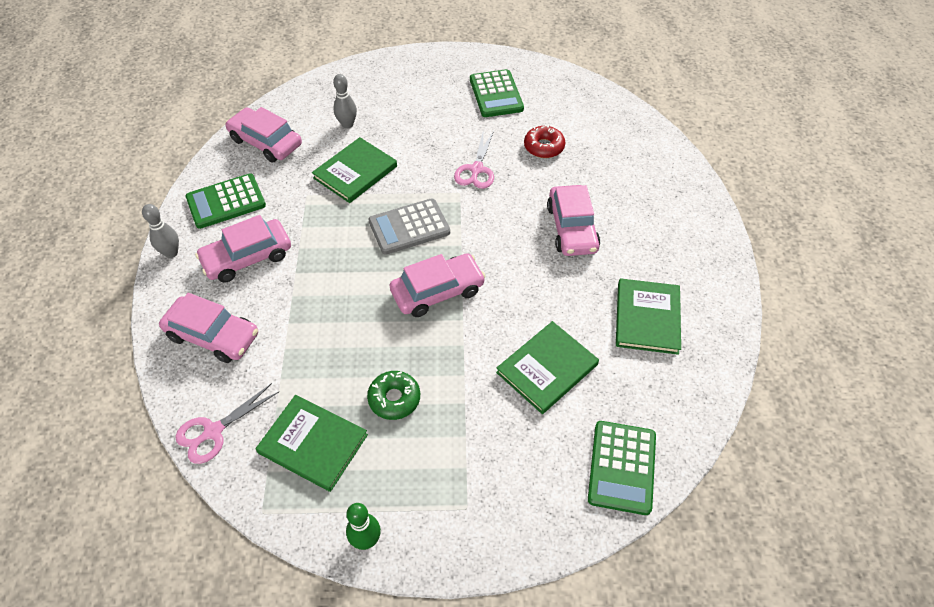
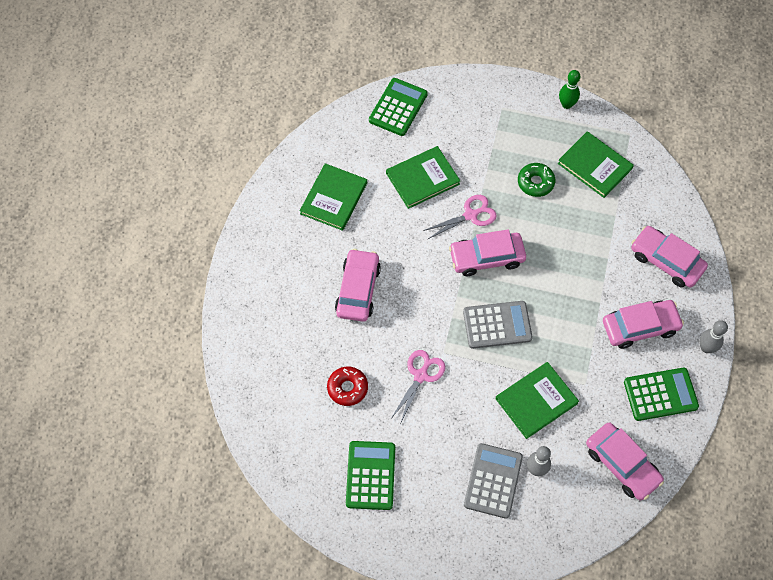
camera: 165 degrees left, 10 degrees up
(213, 431) = (662, 189): pink scissors -> pink scissors (470, 215)
(386, 110) = (493, 481): none -> grey calculator

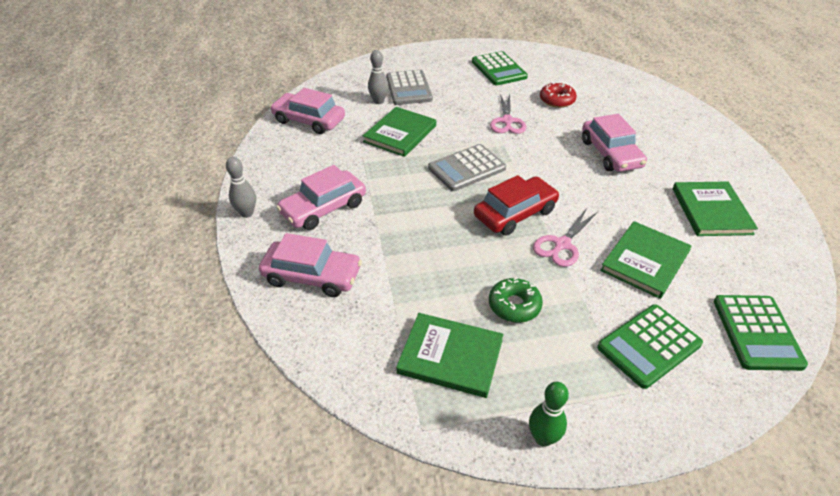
camera: 155 degrees right, 20 degrees down
(486, 257) = (515, 213): pink car -> red car
(660, 394) = (287, 168): green calculator -> green calculator (649, 346)

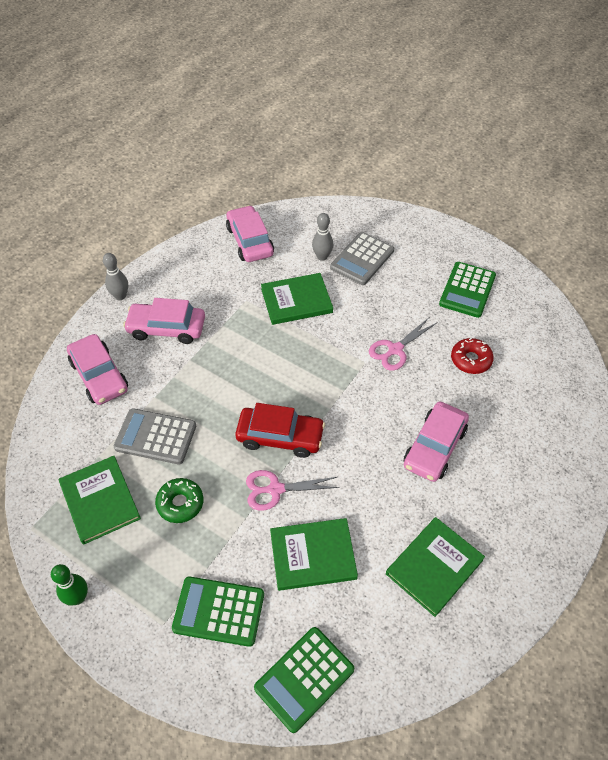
camera: 45 degrees right, 10 degrees up
(467, 168) = (301, 370): grey calculator -> grey calculator (155, 437)

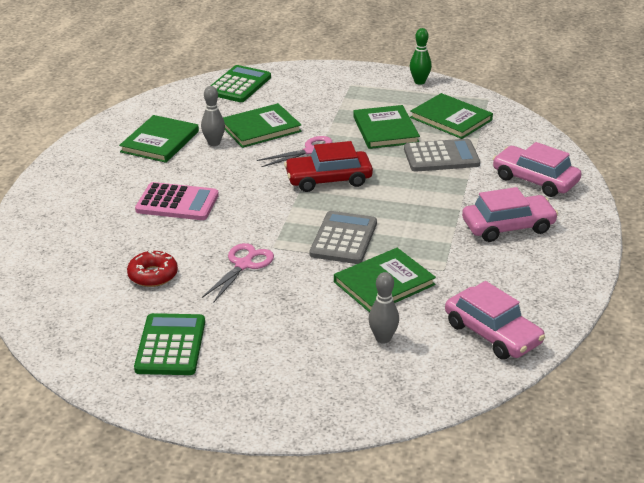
camera: 160 degrees right, 20 degrees down
(120, 296) = (588, 241): grey bowling pin -> grey bowling pin (214, 143)
(180, 503) = (385, 130): green donut -> green book
(219, 611) = (315, 95): green calculator -> none
(362, 259) = (327, 349): grey calculator -> grey calculator (343, 239)
(434, 447) = (177, 203): pink car -> pink calculator

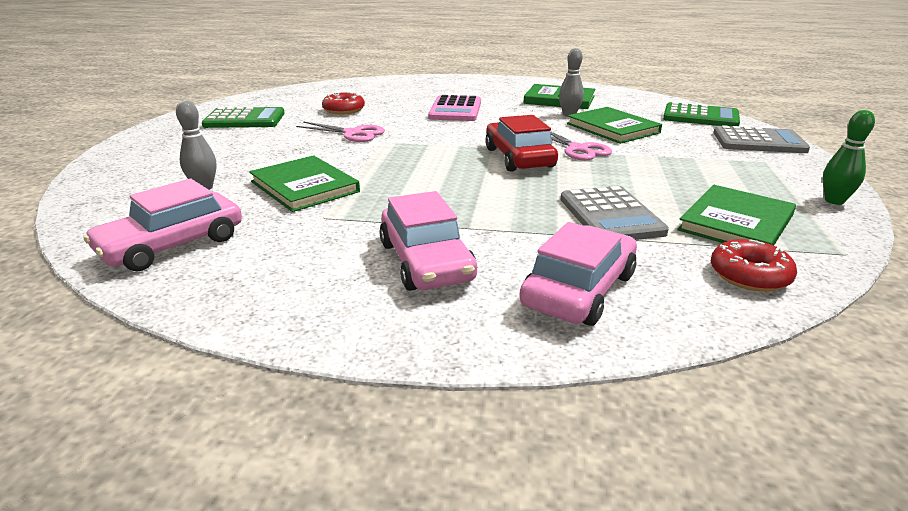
camera: 85 degrees right, 5 degrees down
(343, 239) = (395, 167): grey calculator -> grey calculator (758, 142)
(385, 130) = (661, 182): green book -> none
(514, 130) = (749, 275): none -> red donut

